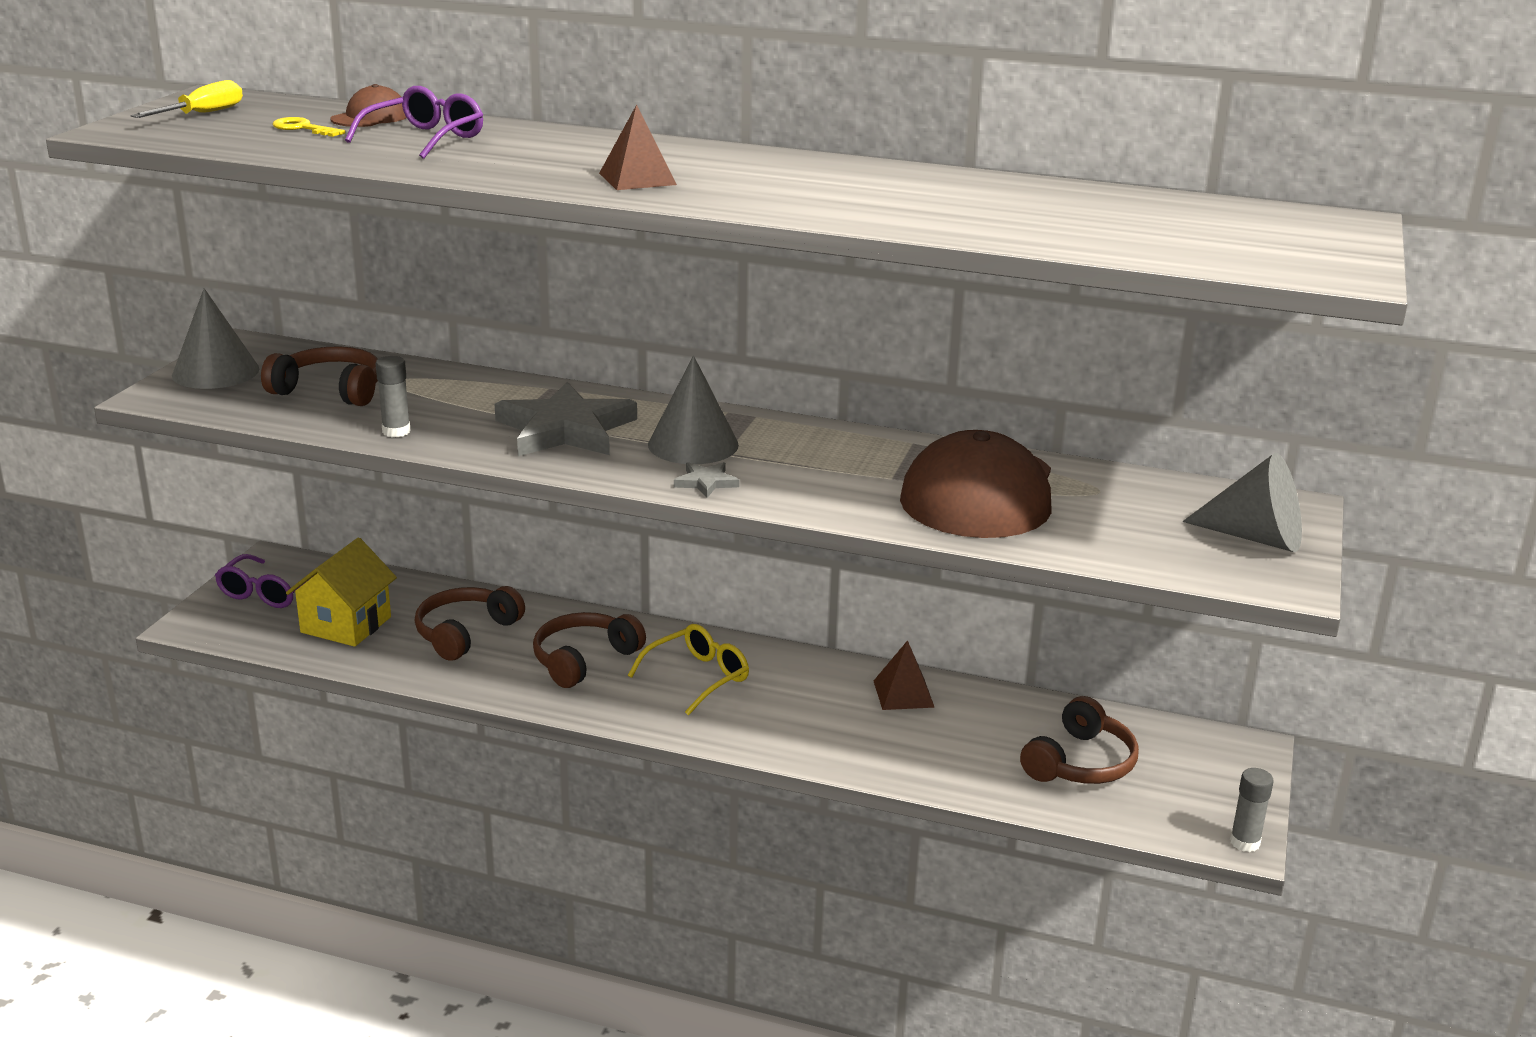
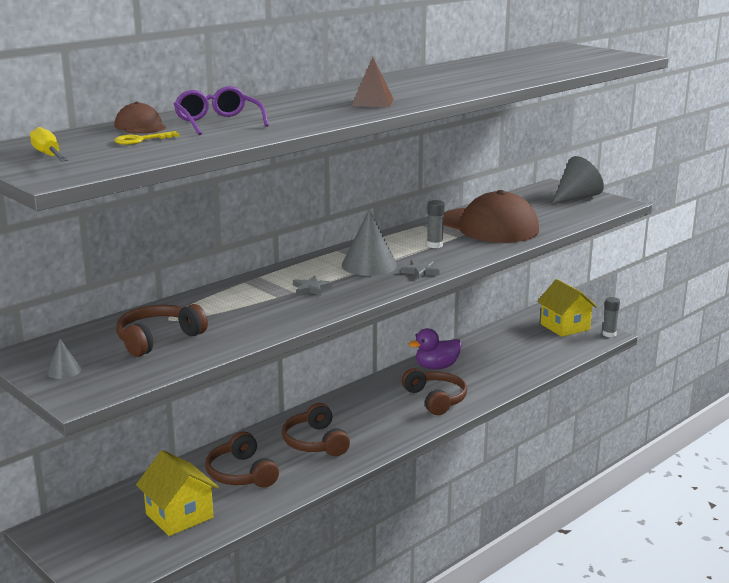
camera: 60 degrees left, 5 degrees down
(215, 372) = (64, 371): grey cone -> grey cone, size x0.48
(269, 592) = (94, 539): purple glasses -> none
(396, 431) = (255, 330): grey glue stick -> grey glue stick (434, 245)
(565, 429) = (311, 288): grey star -> grey star, size x0.43
(697, 678) = (369, 414): yellow glasses -> none
(903, 694) = (436, 367): brown pyramid -> purple duck
(1080, 763) = (528, 346): brown headphones -> brown headphones (435, 399)
(1212, 784) = (565, 327): none -> yellow house

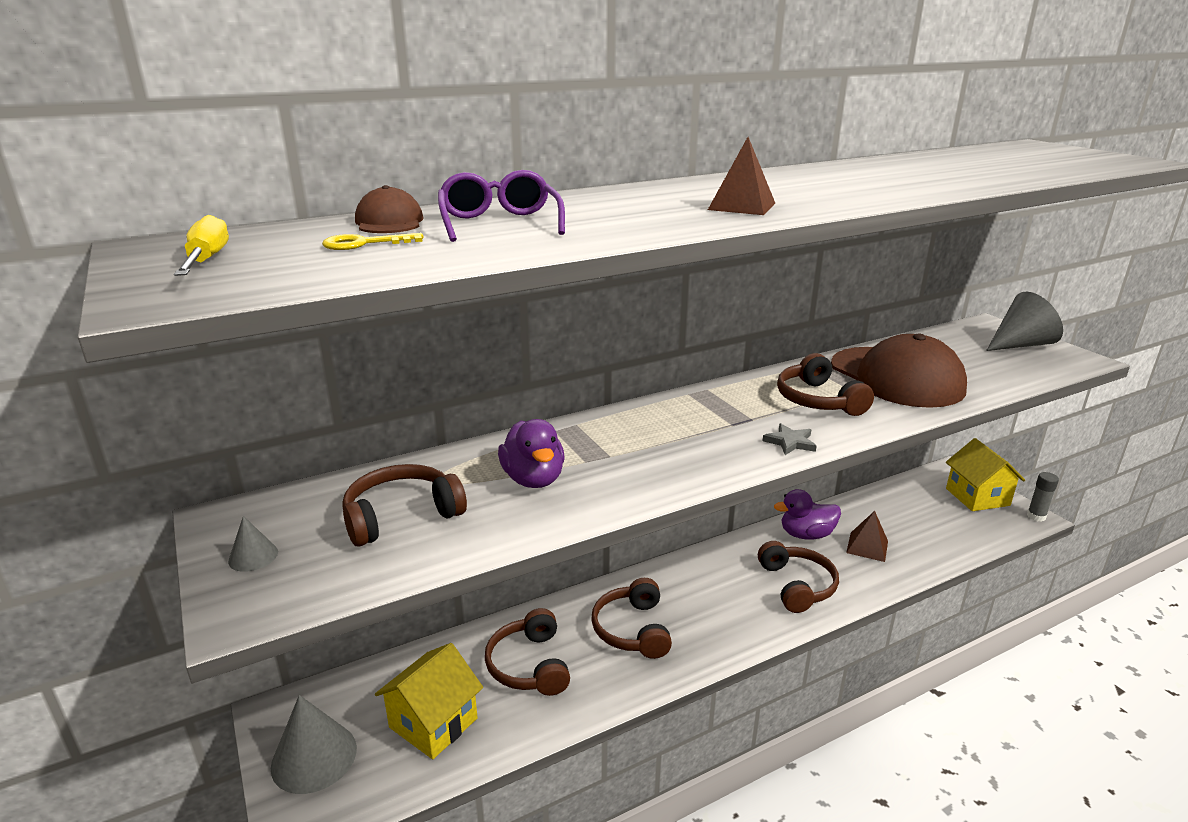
camera: 15 degrees right, 5 degrees up
(179, 516) = (433, 723): yellow house -> yellow house turned 60 degrees clockwise
(243, 310) = (533, 479): none -> purple duck
(311, 288) = (635, 453): grey star -> none
(369, 265) = (723, 423): grey cone -> grey cone (314, 757)
(434, 245) = (818, 400): grey glue stick -> brown headphones
(485, 368) = (867, 546): none -> brown pyramid

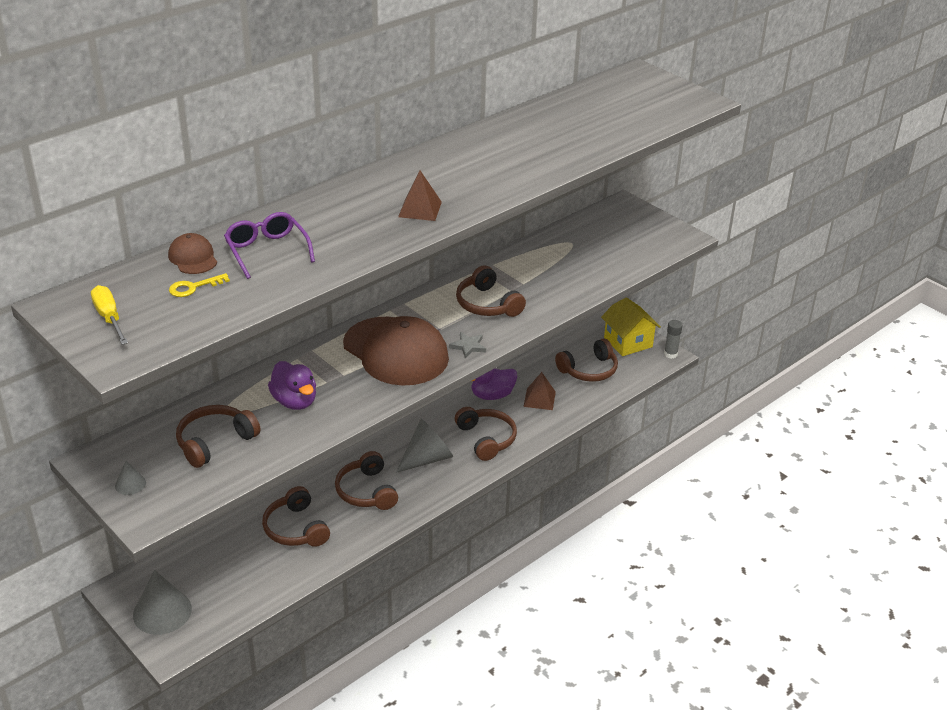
camera: 15 degrees left, 10 degrees up
(433, 723) = (238, 577): yellow house -> none
(896, 377) = (546, 273): brown cap -> brown cap (396, 351)
(930, 521) = (589, 370): none -> brown headphones
(1020, 344) = (643, 226): grey cone -> grey cone (427, 458)

